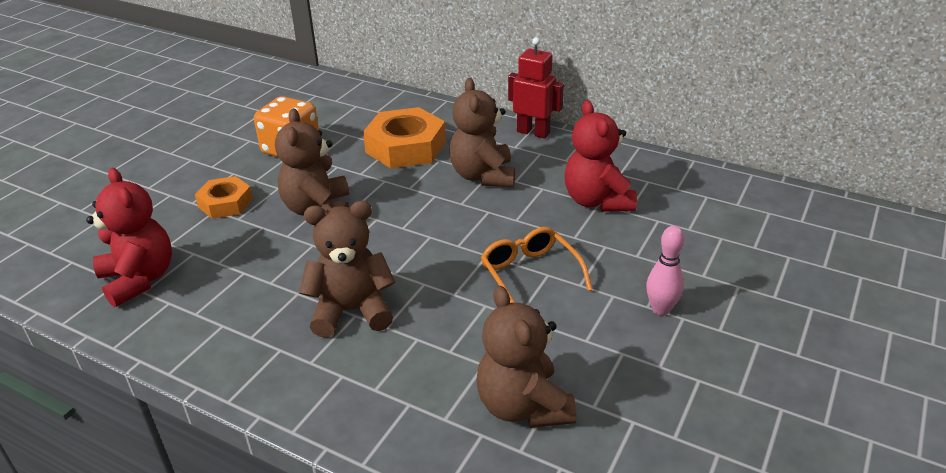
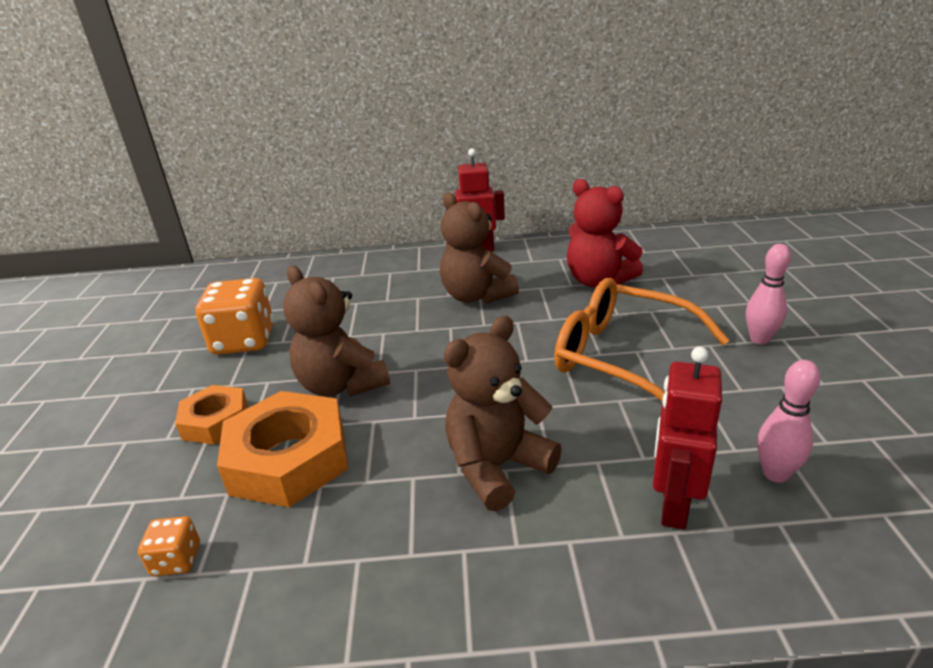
camera: 30 degrees left, 5 degrees down
(139, 279) = (177, 560): red teddy bear -> orange dice
(406, 147) = (371, 298): orange nut -> orange nut (289, 459)
(428, 389) = (673, 505): none -> red robot
(523, 406) = (775, 474): brown teddy bear -> pink bowling pin
(530, 274) = (623, 357): orange glasses -> orange glasses, size x1.55

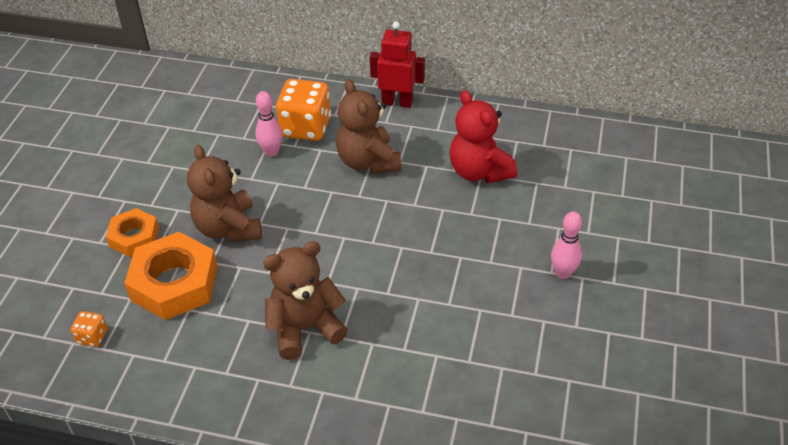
camera: 15 degrees right, 15 degrees up
(244, 341) = (170, 162): orange dice -> orange dice (306, 127)
(623, 357) = (445, 260): orange glasses -> none
(673, 505) = (399, 388): red robot -> none
(775, 474) = (480, 386): pink bowling pin -> pink bowling pin (271, 152)

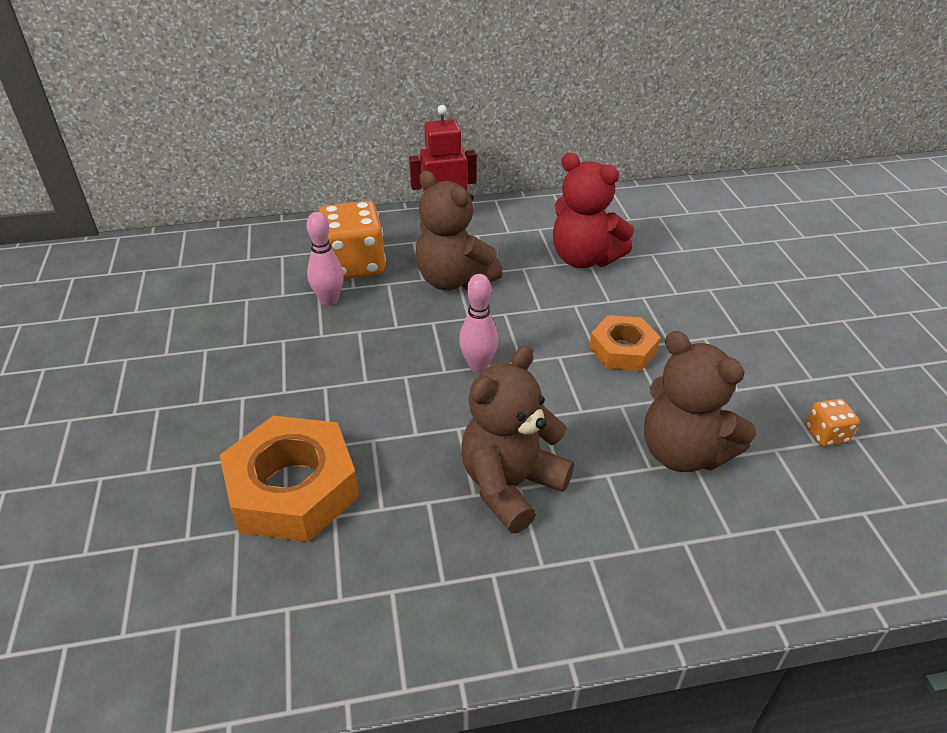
camera: 25 degrees left, 5 degrees down
(92, 337) = (206, 605): orange dice -> orange dice (826, 434)
(134, 237) = (198, 448): orange nut -> orange nut (623, 350)
(228, 228) = (327, 398): brown teddy bear -> brown teddy bear (683, 452)
(563, 273) = (752, 330): pink bowling pin -> pink bowling pin (478, 366)

